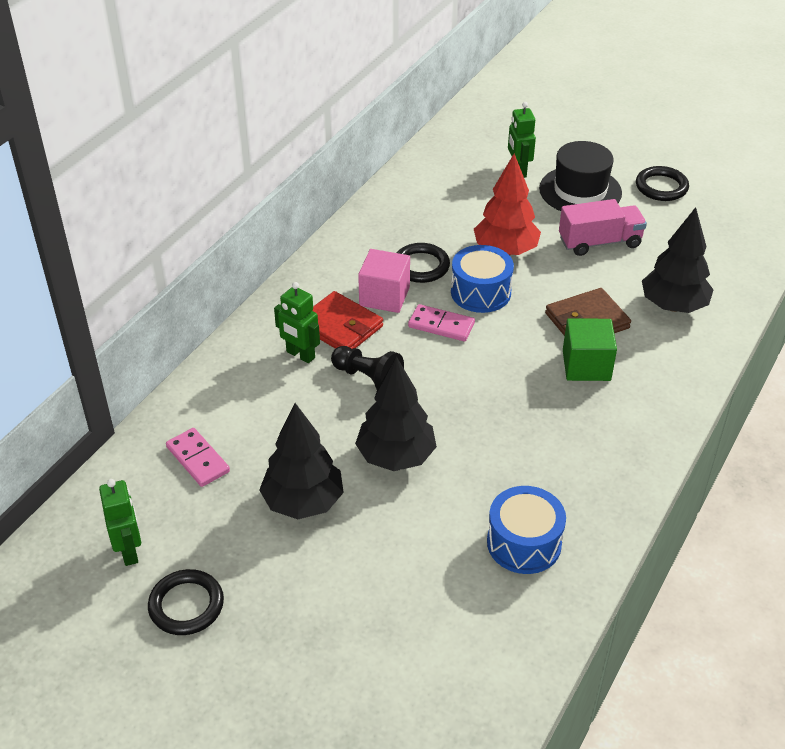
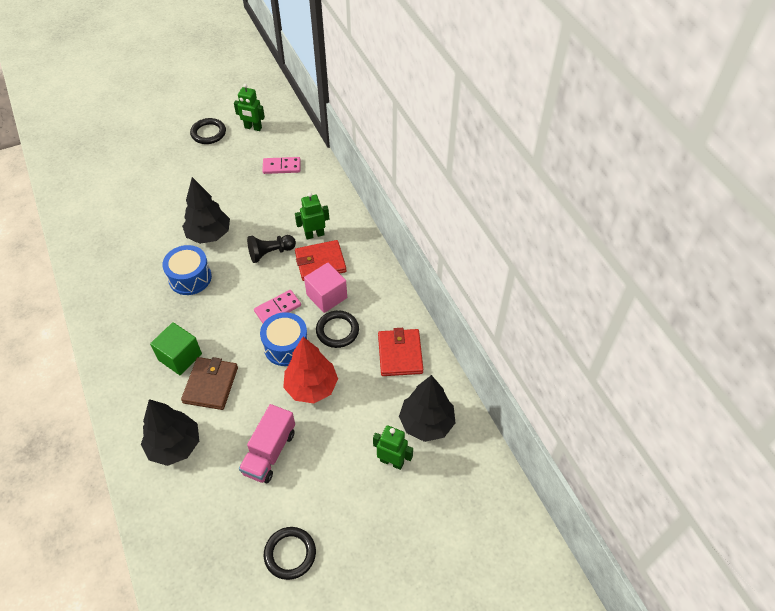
camera: 125 degrees right, 10 degrees up
(303, 502) = (219, 189): black tree -> black tree (426, 423)
(403, 213) = (400, 354): none -> red wallet
(524, 543) = (113, 251): blue drum -> blue drum (190, 278)
(580, 191) = (334, 487): black hat -> none

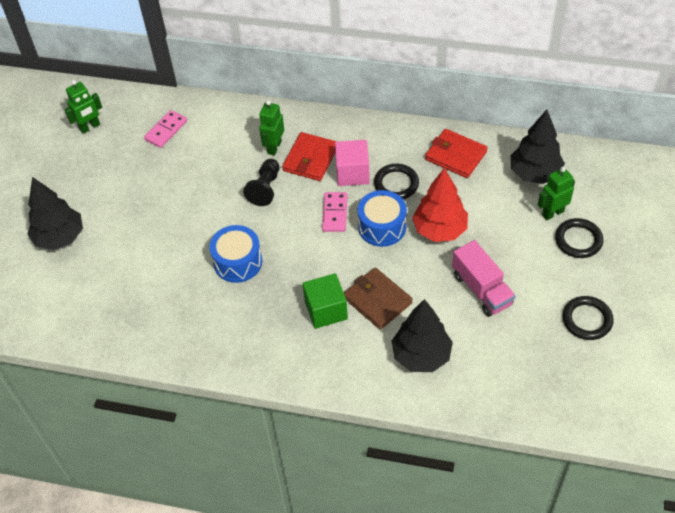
camera: 50 degrees left, 0 degrees up
(208, 133) = (59, 164): black ring -> black ring (578, 240)
(209, 235) = (198, 224): black tree -> black tree (60, 237)

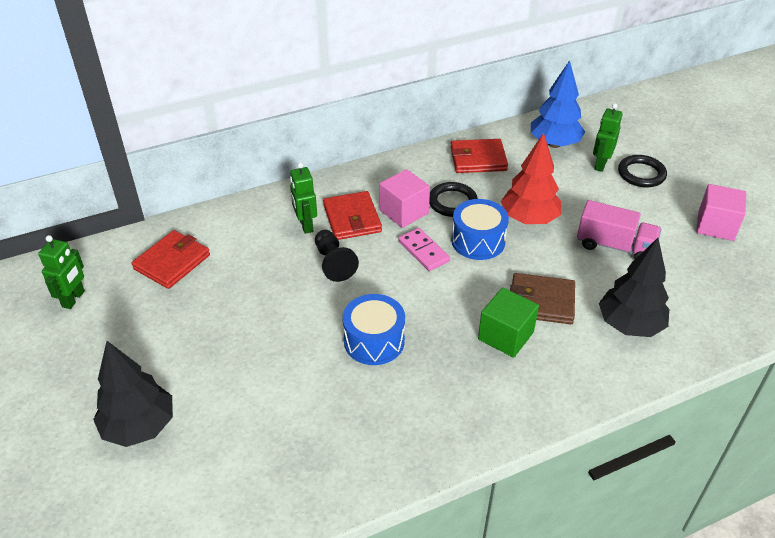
camera: 40 degrees left, 10 degrees down
(166, 130) = (172, 262): pink domino -> red wallet
(534, 173) = (554, 144): black tree -> blue tree
(587, 320) = (715, 226): black ring -> pink cube

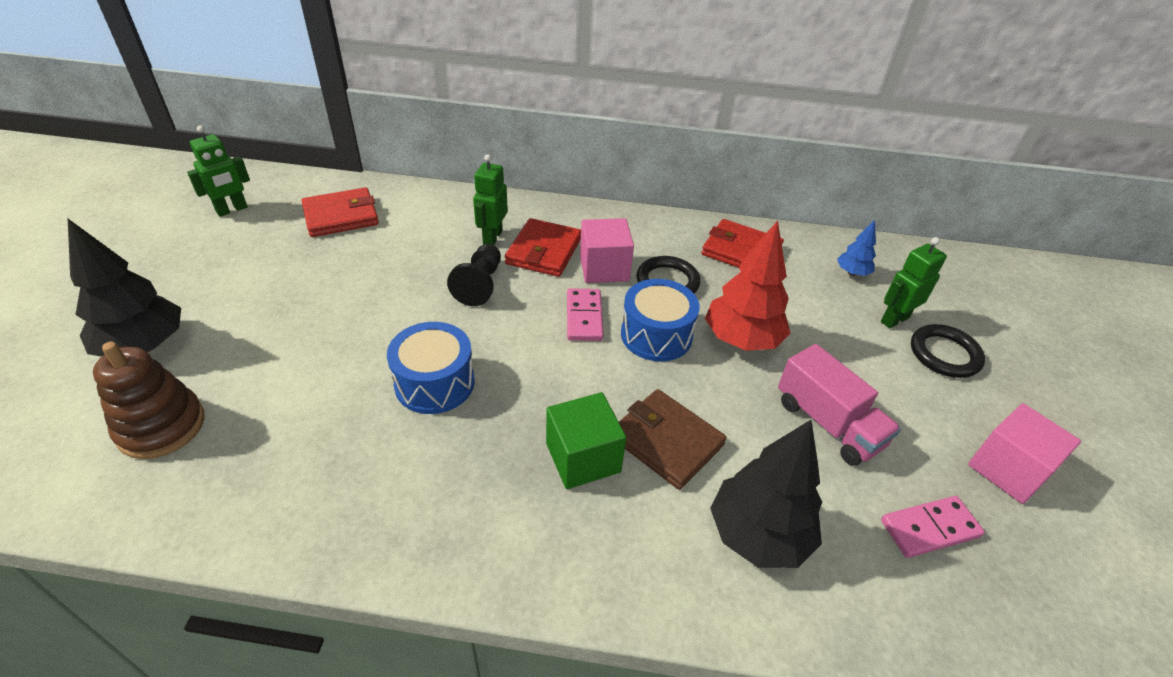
camera: 30 degrees right, 0 degrees up
(223, 465) = (161, 426): none -> brown stacking toy
(554, 144) = (852, 273): blue tree -> blue tree, size x0.50
(703, 276) = (930, 529): none -> pink domino

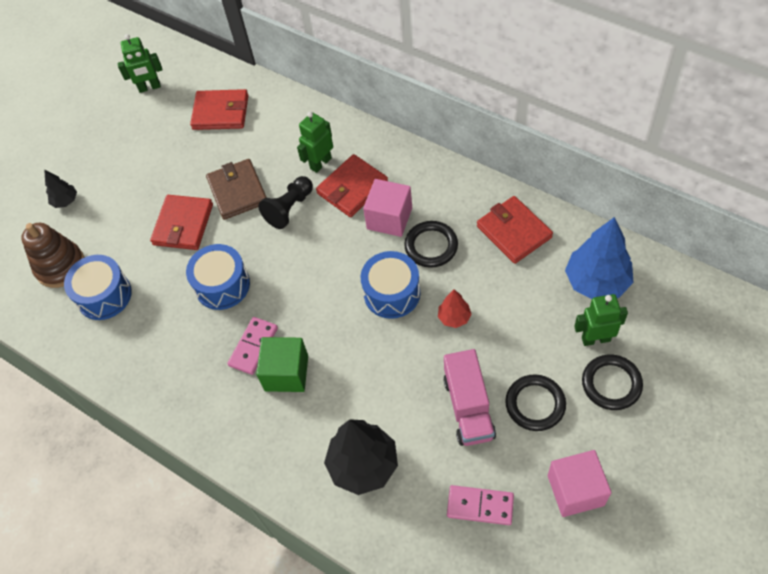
camera: 35 degrees right, 15 degrees up
(144, 346) = (65, 201): black tree -> black tree, size x0.50
(253, 443) = (104, 295): none -> blue drum
(344, 331) = (183, 224): none -> red wallet
(584, 317) = (348, 261): pink domino -> pink domino (253, 347)
(666, 441) = (346, 380): brown wallet -> brown wallet (237, 191)
(741, 339) = (454, 317): red tree -> red tree, size x0.50
(852, 273) = (596, 282): blue tree -> blue tree, size x1.99
(892, 397) = (535, 404): none -> black ring

